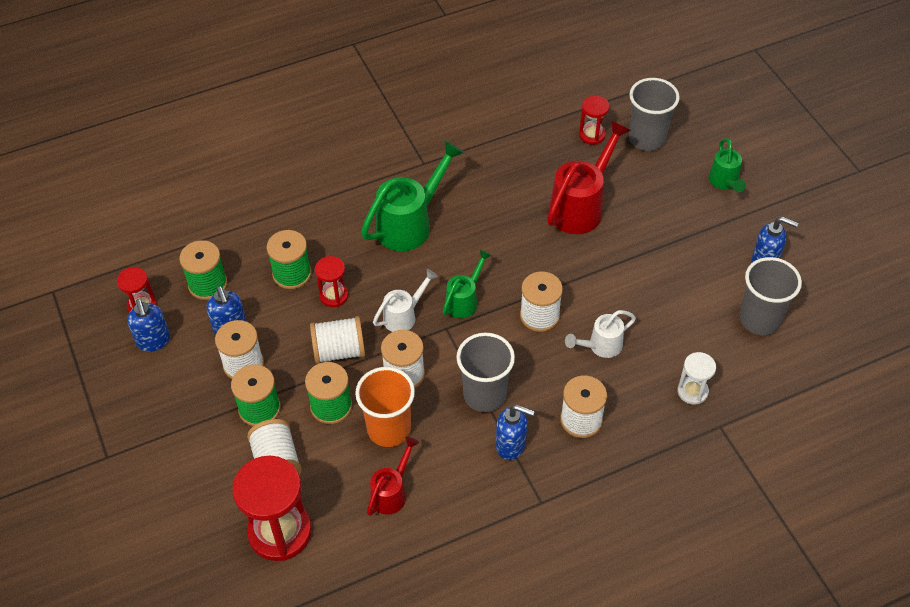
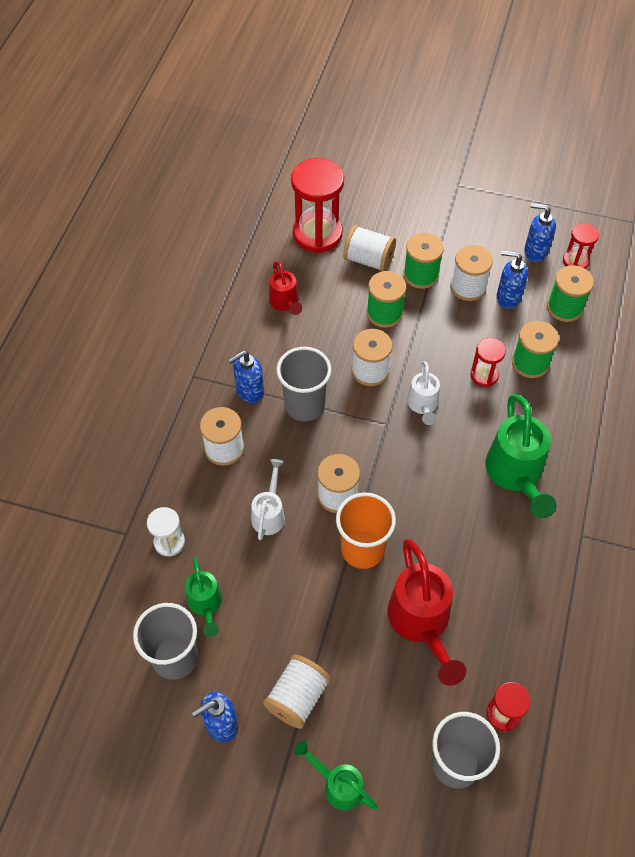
camera: 130 degrees right, 5 degrees up
(339, 351) = (428, 346): white spool -> white spool (297, 697)
(389, 429) = (334, 332): orange cup -> orange cup (362, 549)
(465, 300) = (400, 455): green watering can -> green watering can (205, 605)

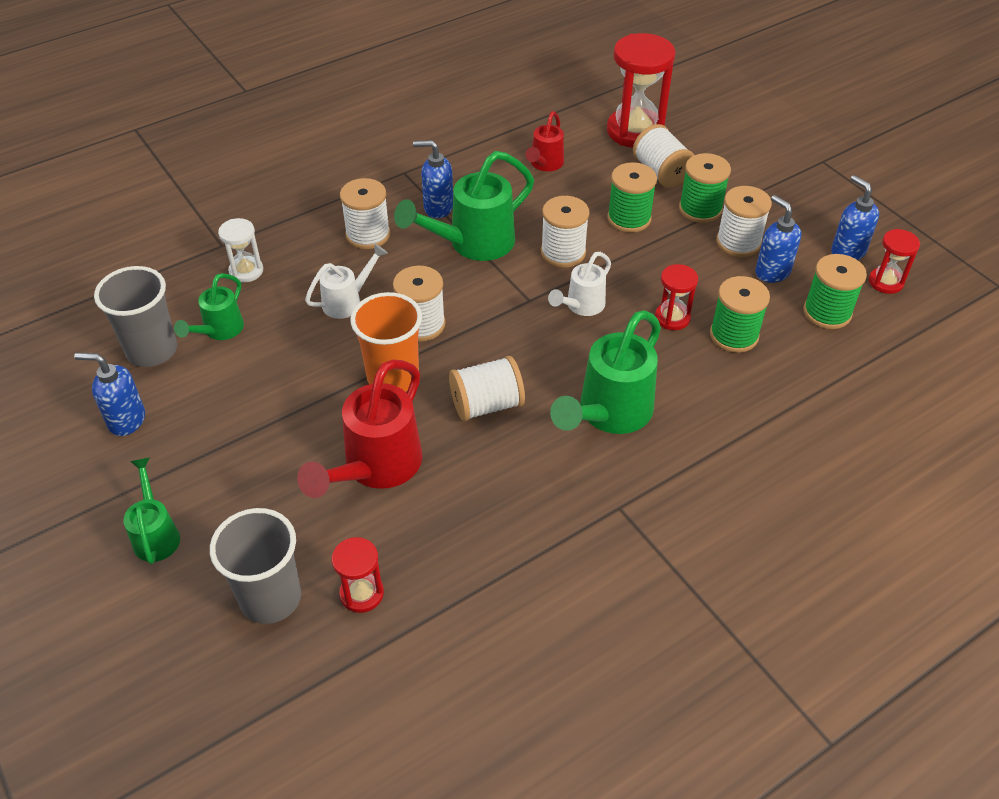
camera: 40 degrees right, 10 degrees down
(297, 697) = (206, 445): white spool -> white spool (487, 405)
(304, 405) = (472, 244): grey cup -> green watering can

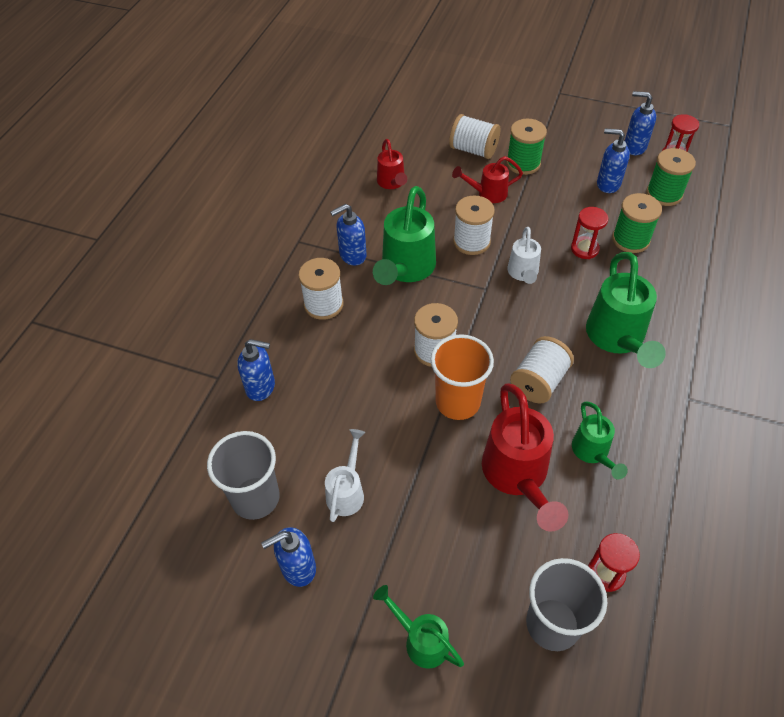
camera: 35 degrees left, 5 degrees up
(219, 331) = (292, 448): green watering can -> green watering can (592, 453)
(246, 271) = (261, 387): white hourglass -> blue soap dispenser
(348, 301) = (364, 364): white watering can -> white watering can (347, 491)
(629, 218) = (487, 194): green spool -> red watering can
(635, 131) = (426, 128): red hourglass -> none
(738, 242) = (569, 174): white spool -> none

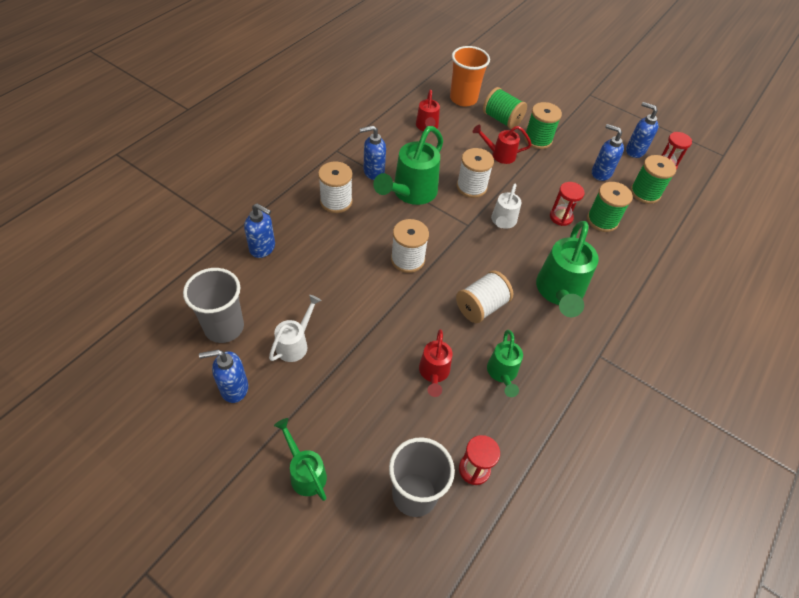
camera: 10 degrees right, 0 degrees up
(457, 402) = (409, 303): orange cup -> orange cup (463, 99)
(473, 150) = (501, 119): white spool -> green spool
(517, 477) = (433, 374): red watering can -> red watering can, size x0.57

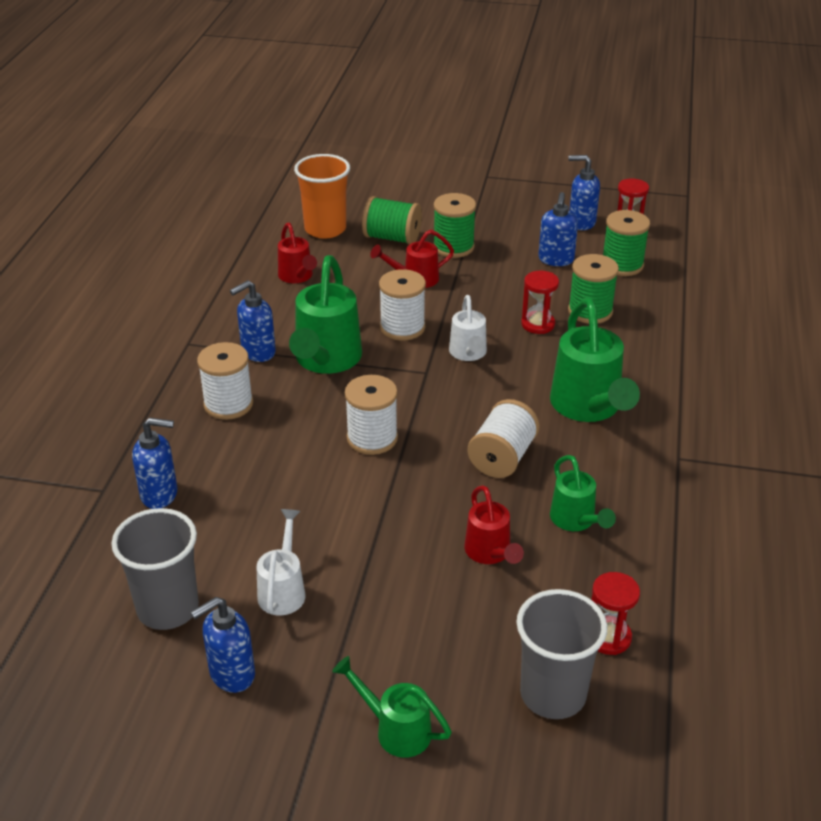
camera: 20 degrees left, 15 degrees down
(601, 173) = (556, 260): blue soap dispenser -> blue soap dispenser turned 90 degrees counterclockwise

